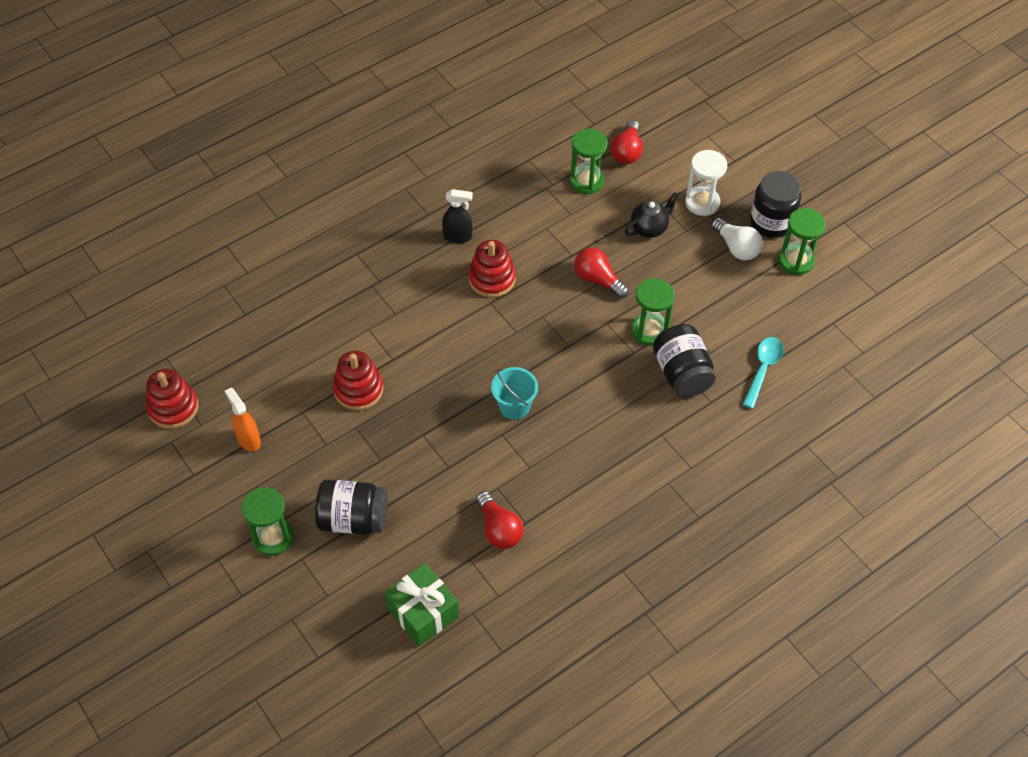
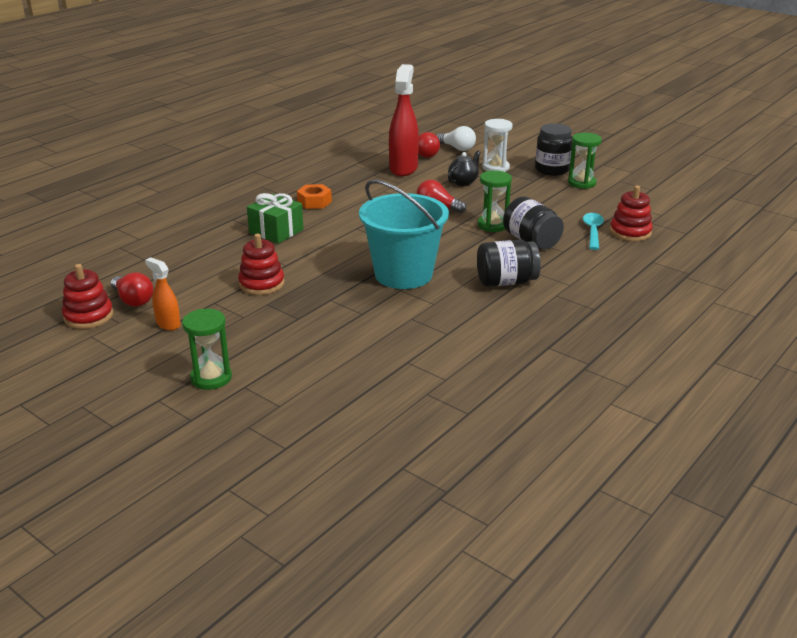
camera: 15 degrees left, 25 degrees down
(353, 519) = (286, 355): black jar -> black jar (506, 282)
(423, 612) = (379, 401): green gift -> green gift (276, 231)
(458, 237) = (314, 202): black spray bottle -> orange nut
(492, 279) = (352, 217): red stacking toy -> red stacking toy (630, 232)
(499, 529) = (425, 341): red light bulb -> red light bulb (133, 300)
(514, 406) = (403, 274): turquoise bucket -> turquoise bucket, size x2.12
(587, 181) = (403, 168): green hourglass -> red spray bottle
(736, 247) = (534, 182): white light bulb -> white light bulb (457, 148)

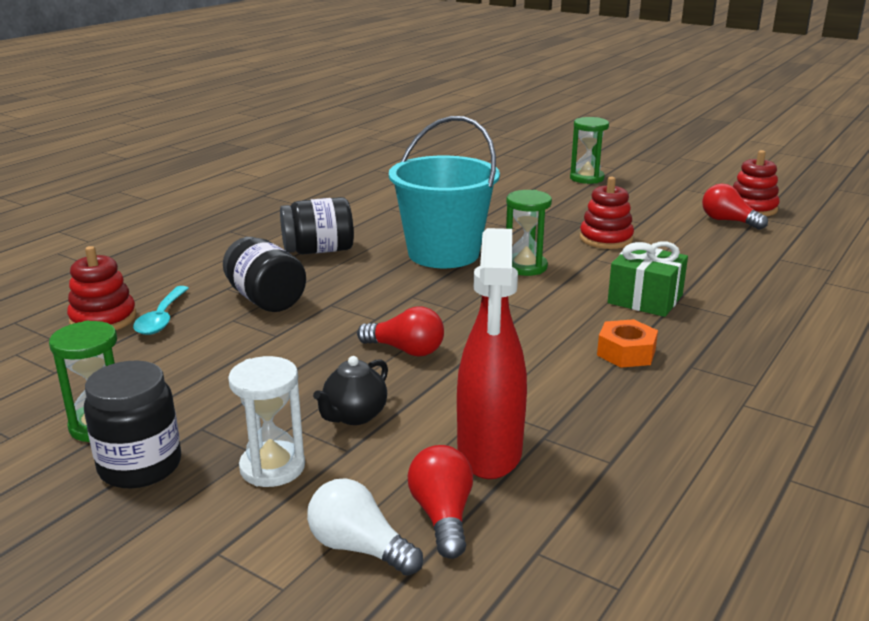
camera: 175 degrees right, 5 degrees down
(168, 324) = (666, 206): orange spray bottle -> none
(492, 225) = (316, 322): green hourglass -> green hourglass (525, 267)

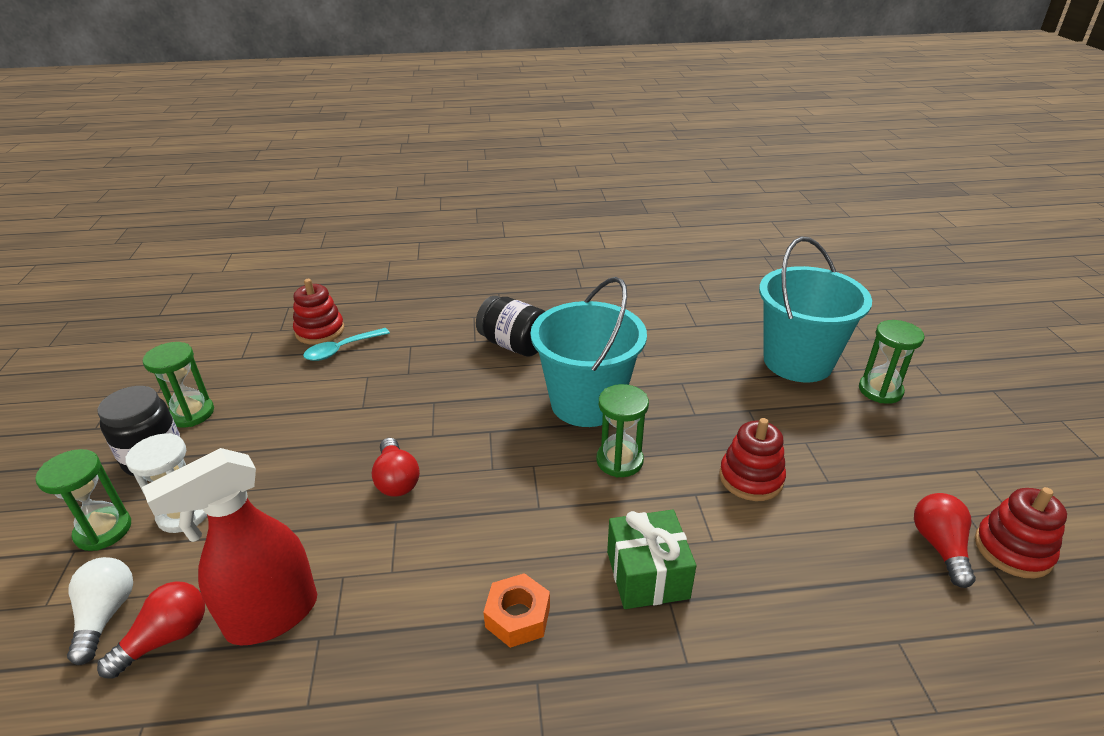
camera: 50 degrees right, 10 degrees up
(215, 525) = (103, 530): none -> green hourglass
(266, 299) = (410, 371): black jar -> none
(354, 416) = (277, 511): black teapot -> none
(521, 183) = (797, 361): none -> turquoise bucket

